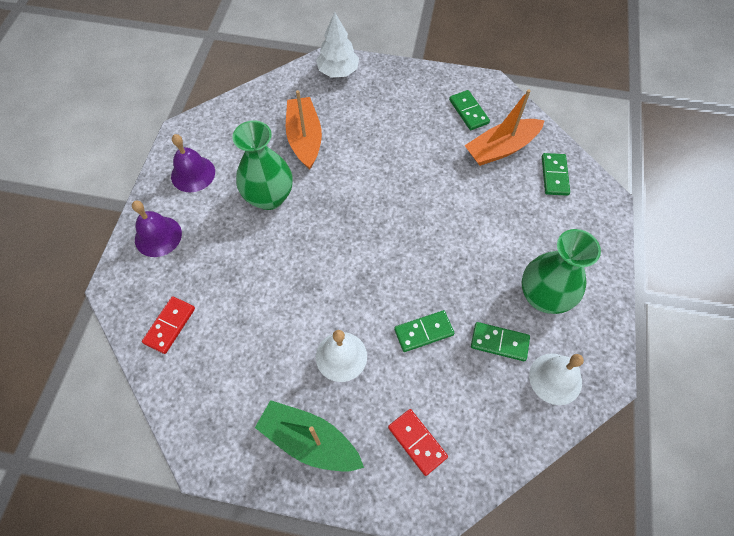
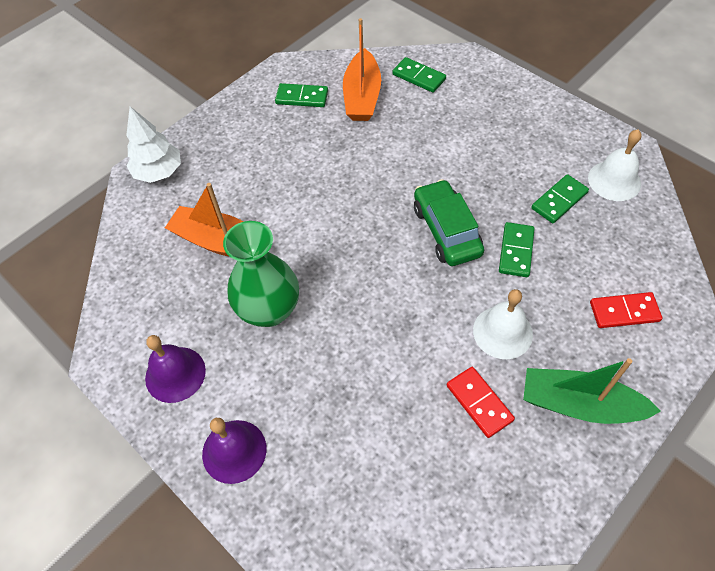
camera: 55 degrees left, 5 degrees down
(169, 325) = (365, 488): red domino -> red domino (479, 403)
(309, 440) = (579, 404): green boat -> green boat turned 45 degrees clockwise
(410, 272) = (446, 231): none -> green car
(543, 296) = (533, 147): green vase -> none

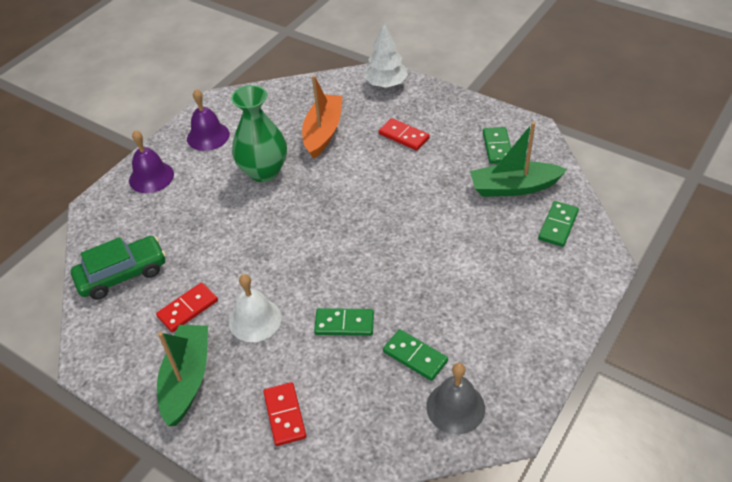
camera: 80 degrees right, 10 degrees down
(257, 168) = (403, 136): none -> red domino
(362, 96) = (513, 187): orange boat -> green boat
(446, 231) = (359, 269): green car -> green car (122, 274)
(614, 180) = (455, 407): white bell -> grey bell

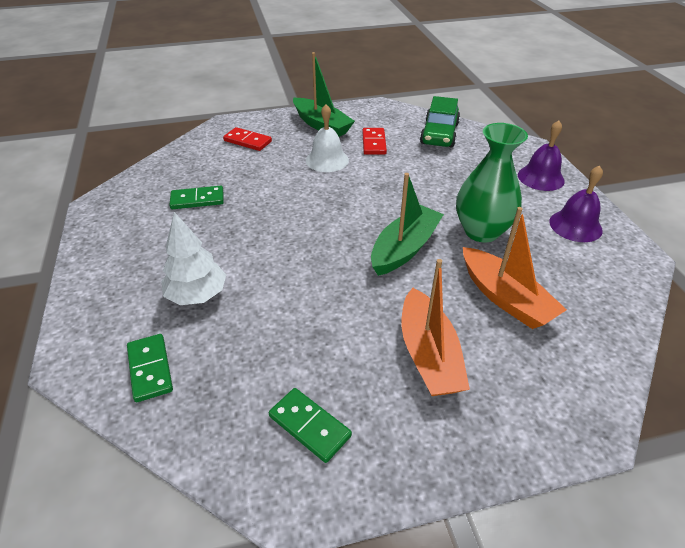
camera: 130 degrees right, 5 degrees down
(344, 323) = (267, 188): green domino -> none
(386, 84) = (559, 416): white tree -> white tree (197, 295)
(403, 136) = (428, 355): red domino -> orange boat
(455, 407) = (143, 193): grey bell -> none
(513, 187) = (238, 381): green boat -> green boat (405, 248)

